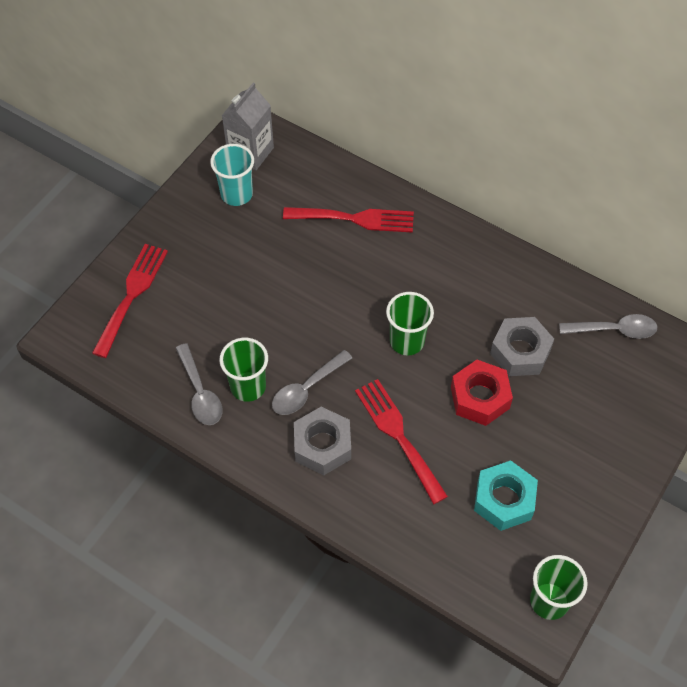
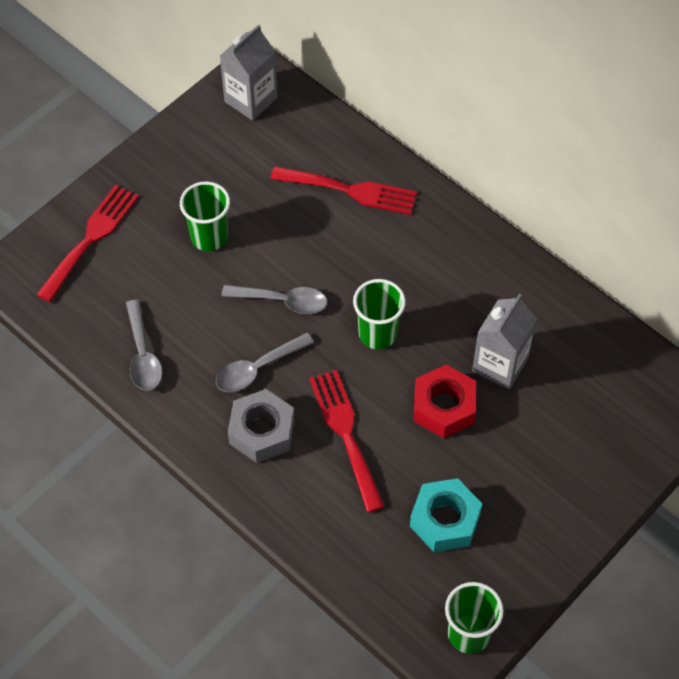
camera: 10 degrees right, 0 degrees up
(236, 194) = (226, 144): turquoise cup -> none
(248, 387) = (195, 356): green cup -> green cup (209, 237)
(520, 352) = (500, 364): grey nut -> grey carton
(614, 330) = (611, 356): grey spoon -> grey spoon (282, 301)

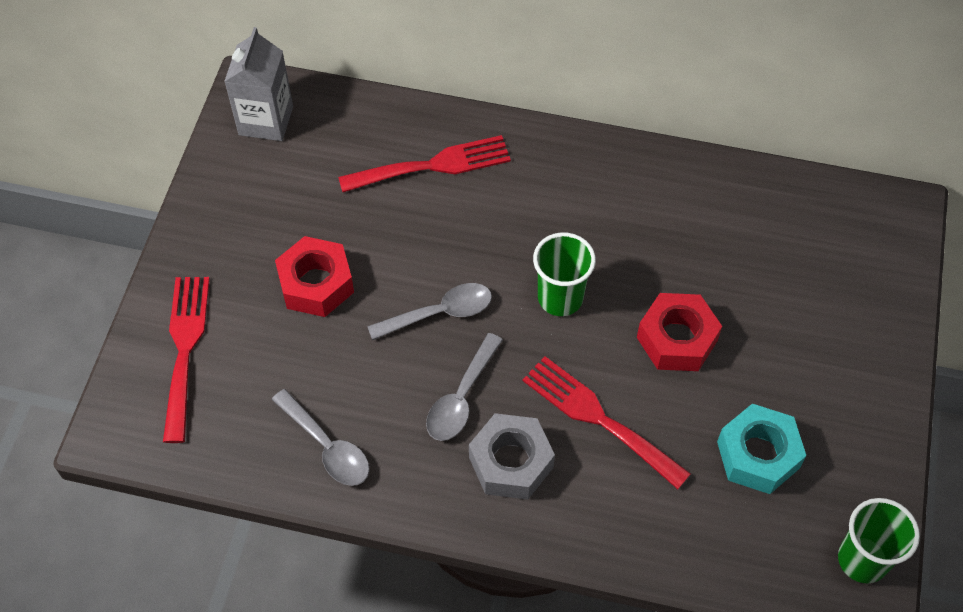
camera: 30 degrees left, 0 degrees up
(209, 237) = (316, 284): green cup -> red nut
(500, 364) = (701, 268): grey carton -> none

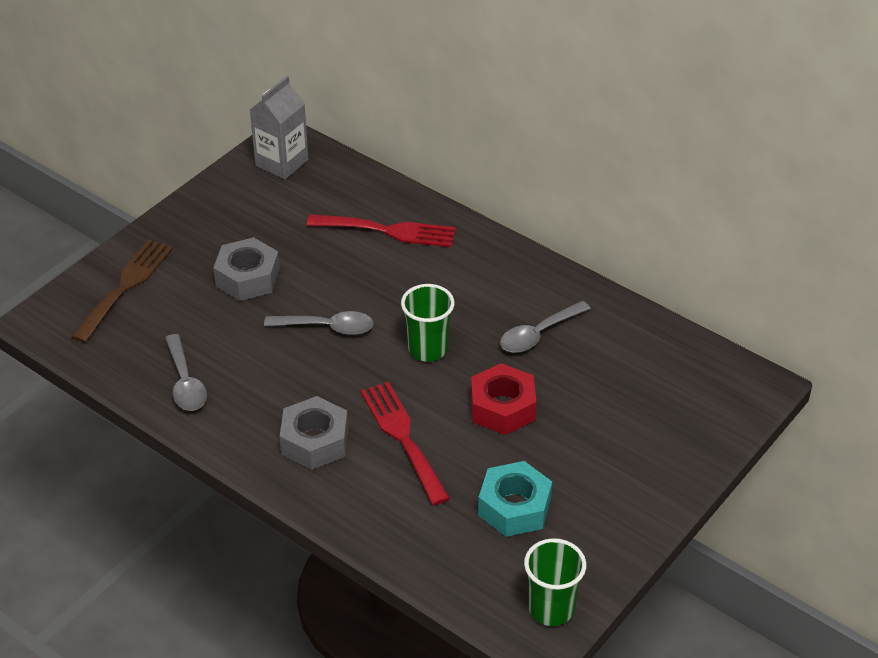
camera: 25 degrees right, 15 degrees down
(185, 349) = (125, 286): red fork -> brown fork
(316, 284) = (248, 278): red nut -> grey nut
(461, 398) = (306, 387): grey spoon -> grey spoon (538, 334)

